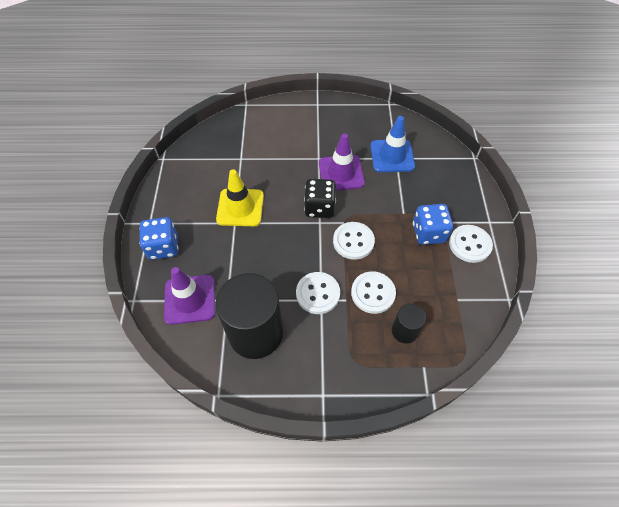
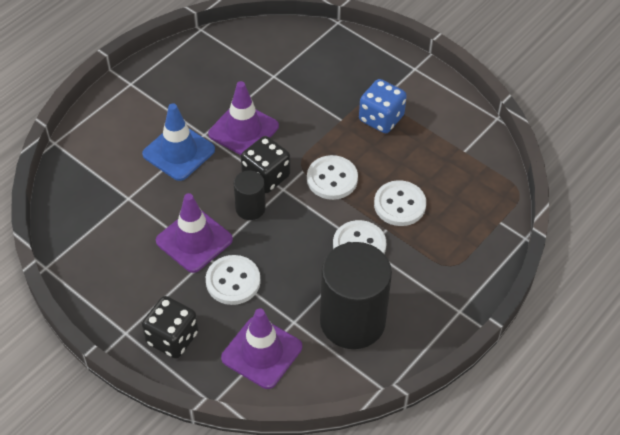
camera: 50 degrees left, 5 degrees down
(163, 247) = (172, 338): blue dice -> black dice
(240, 207) = (194, 240): yellow traffic cone -> purple traffic cone
(392, 156) = (268, 77): blue traffic cone -> blue traffic cone (178, 152)
(404, 331) = (457, 210): black cylinder -> black cylinder (250, 208)
(470, 244) = (422, 100): white button -> white button (233, 281)

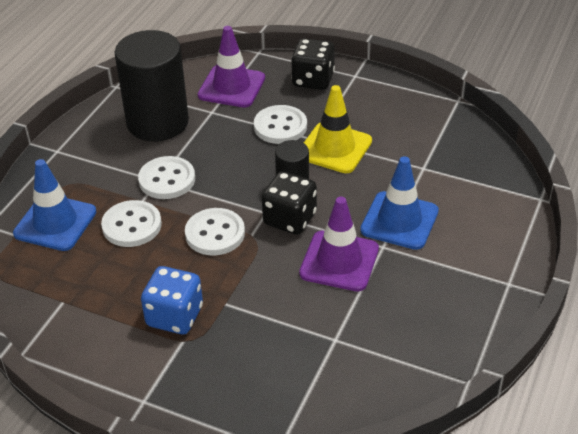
camera: 165 degrees right, 10 degrees down
(194, 240) = (334, 148): purple traffic cone -> yellow traffic cone
(465, 224) = (55, 223): none -> blue traffic cone

